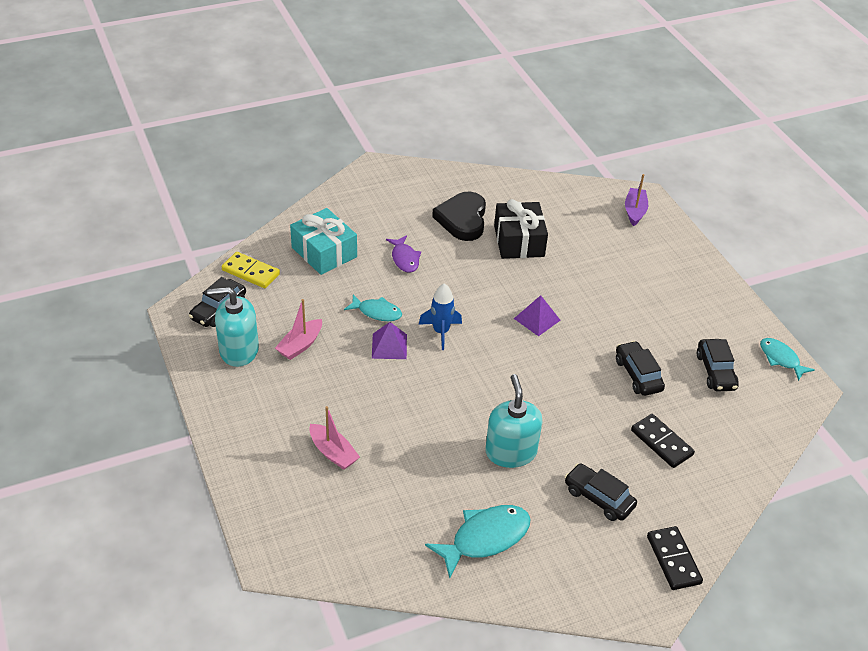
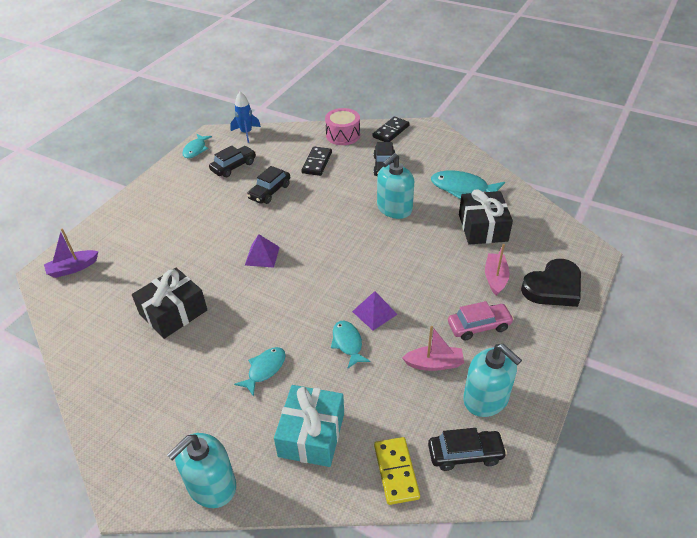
camera: 125 degrees left, 0 degrees up
(299, 398) = (479, 326): none -> pink car
(343, 197) = (211, 485): none -> turquoise soap dispenser
(404, 259) = (265, 369): purple fish -> turquoise fish
(405, 501) = (482, 227): none -> black gift
(441, 332) = (329, 295): blue rocket -> blue rocket (246, 133)
(462, 219) = (171, 365): black heart -> black heart (553, 287)
(705, 504) = (343, 135): none -> pink drum

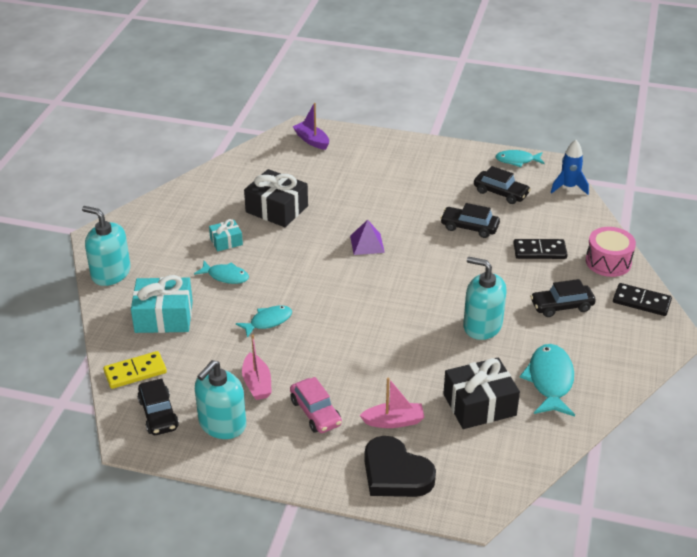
camera: 75 degrees right, 5 degrees down
(206, 362) = (226, 241): none -> turquoise gift
(374, 313) = (312, 333): purple pyramid -> none

